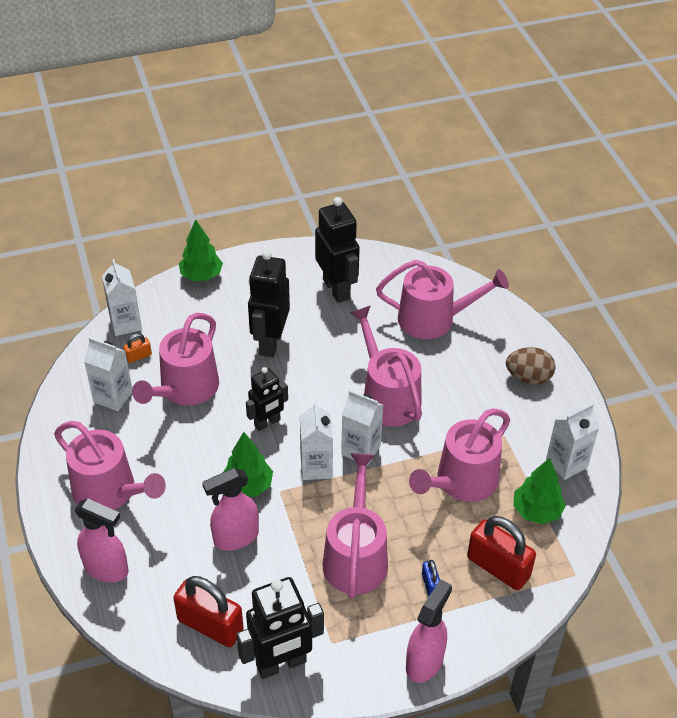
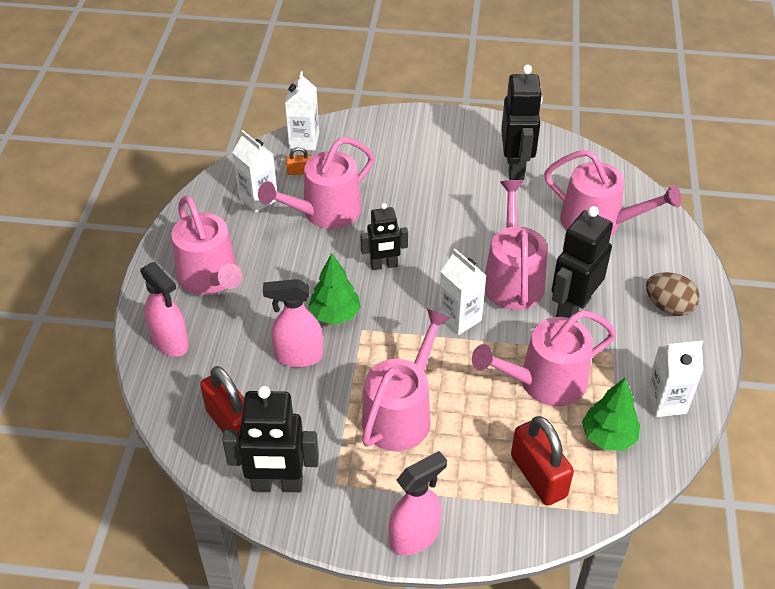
camera: 25 degrees right, 0 degrees up
(201, 276) = (394, 120): green tree -> none
(270, 342) = (425, 196): black robot -> black robot (572, 308)
(316, 467) = (408, 320): white carton -> none
(430, 584) = (460, 467): blue padlock -> none

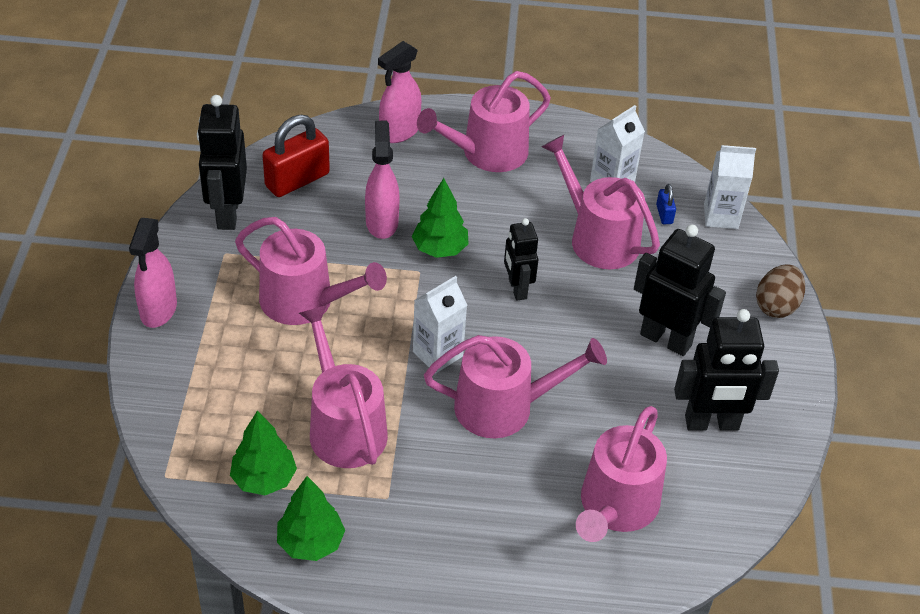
camera: 85 degrees right, 0 degrees up
(299, 172) = (664, 214): orange padlock -> blue padlock
(415, 537) = (158, 310): pink spray bottle -> pink spray bottle turned 45 degrees clockwise
(538, 476) = (217, 411): red padlock -> none
(572, 308) = (458, 463): black robot -> black robot (666, 339)
(665, 402) = (310, 543): white carton -> green tree
(668, 307) = (465, 568): brown egg -> brown egg (776, 306)

